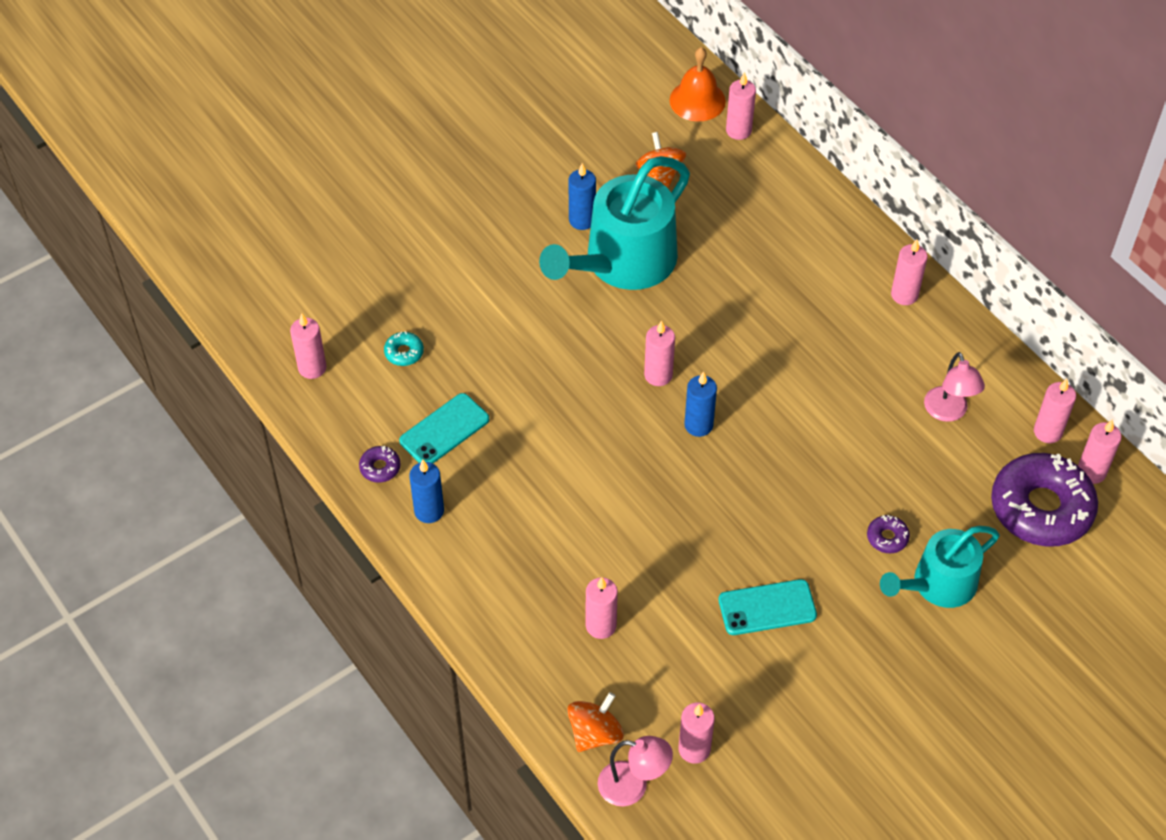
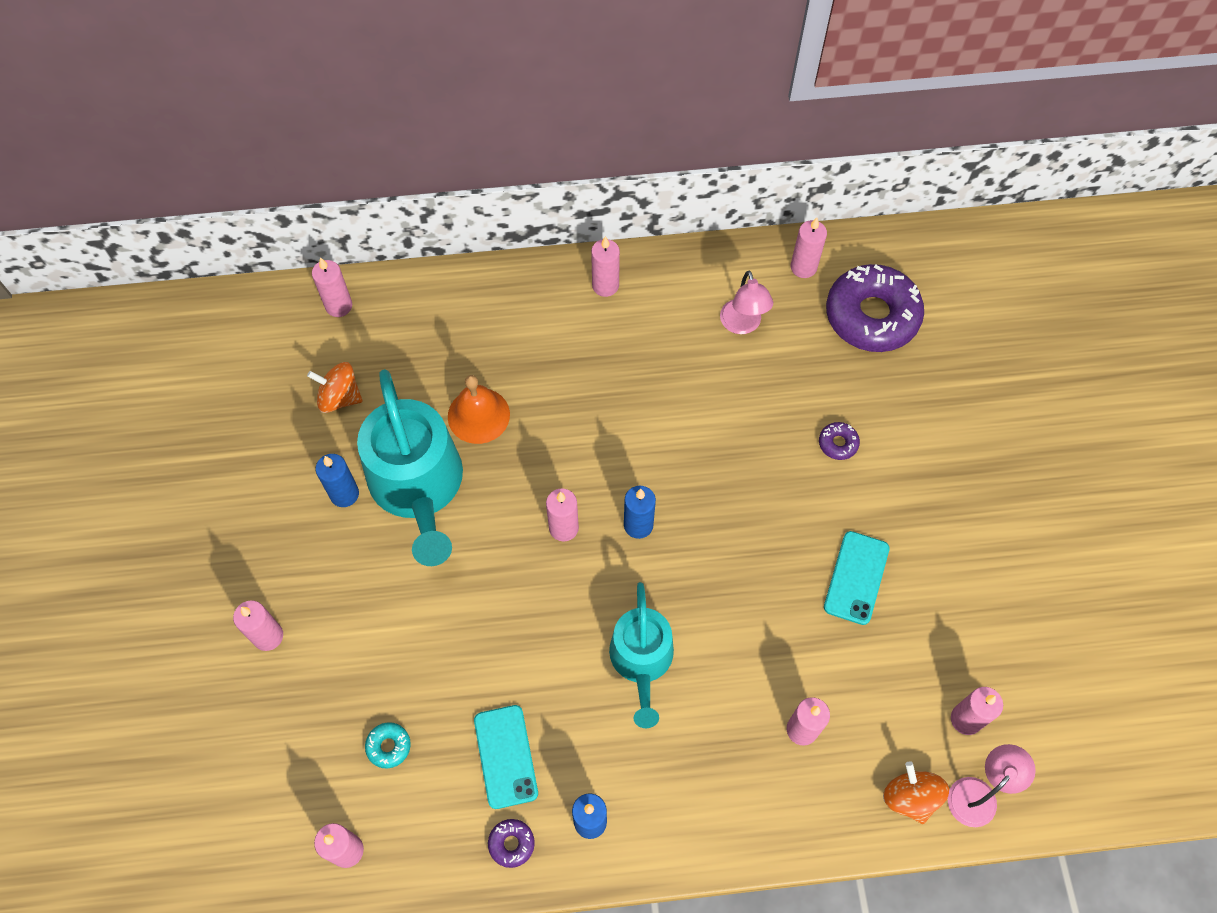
camera: 60 degrees left, 10 degrees up
(697, 100) = (278, 318): orange bell -> orange bell (478, 415)
(938, 584) = (902, 432): turquoise watering can -> turquoise watering can (641, 660)
(948, 412) = (742, 325): pink lamp -> pink lamp turned 60 degrees clockwise
(1091, 472) = (858, 261): pink candle -> pink candle (268, 636)

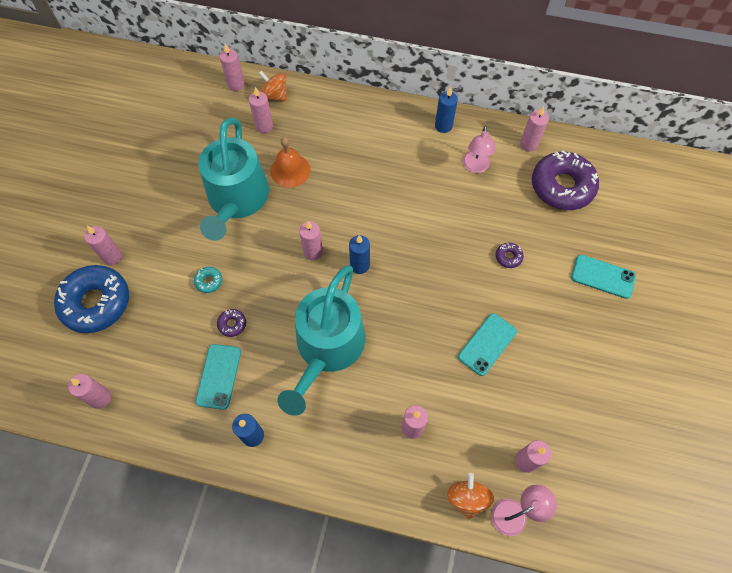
camera: 20 degrees right, 0 degrees up
(275, 714) = (96, 303): none -> blue donut
(339, 397) = (214, 135): orange spinning top -> orange spinning top (274, 96)
(344, 494) = (192, 190): blue candle -> blue candle (443, 126)
(388, 746) = (152, 345): turquoise donut -> turquoise donut (209, 281)
(511, 844) = (199, 431): purple donut -> purple donut (232, 324)
(605, 285) = (399, 119): pink candle -> pink candle (264, 126)
(641, 660) = (327, 348): turquoise watering can -> turquoise watering can, size x1.59
(972, 429) = (603, 276): none -> turquoise phone

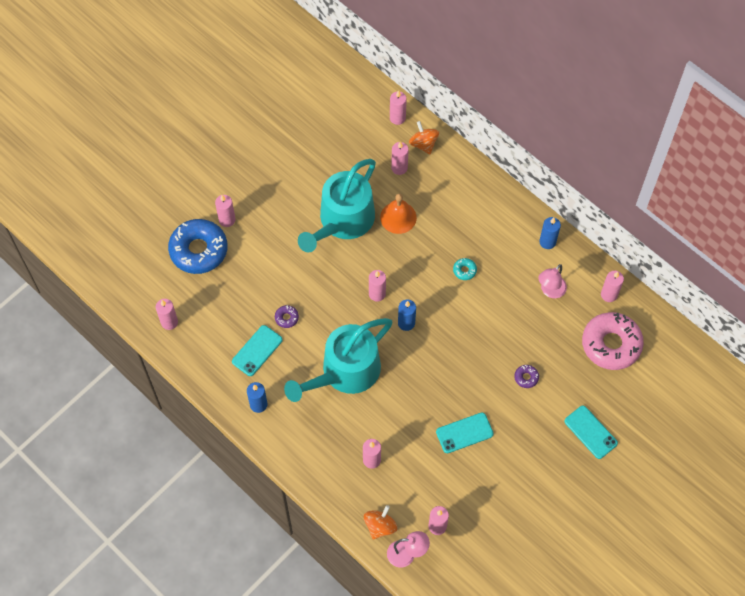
camera: 30 degrees right, 0 degrees up
(209, 281) = (287, 276): turquoise donut -> turquoise donut (464, 270)
(562, 186) = (611, 344): purple donut -> pink donut

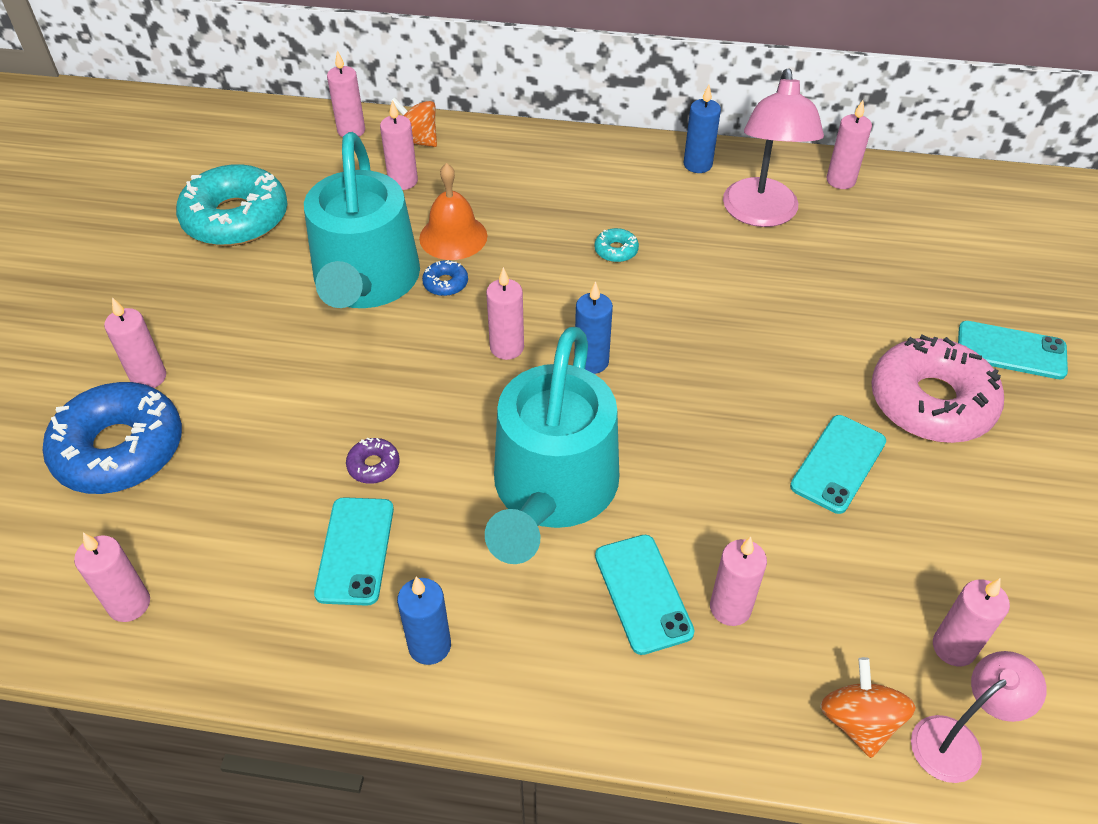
camera: 35 degrees left, 15 degrees down
(310, 147) = (236, 218): none -> turquoise donut
(345, 434) = (643, 593): none -> turquoise phone
(376, 243) = (445, 283): none -> blue donut
(526, 377) = (844, 333): purple donut -> none
(550, 291) = (761, 214): pink lamp -> pink lamp, size x1.65
(611, 344) = (909, 232): pink donut -> pink donut (931, 402)

